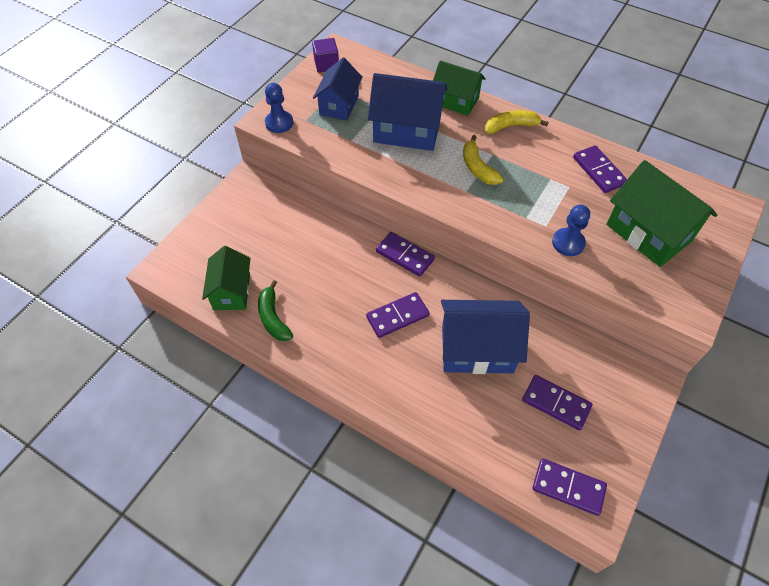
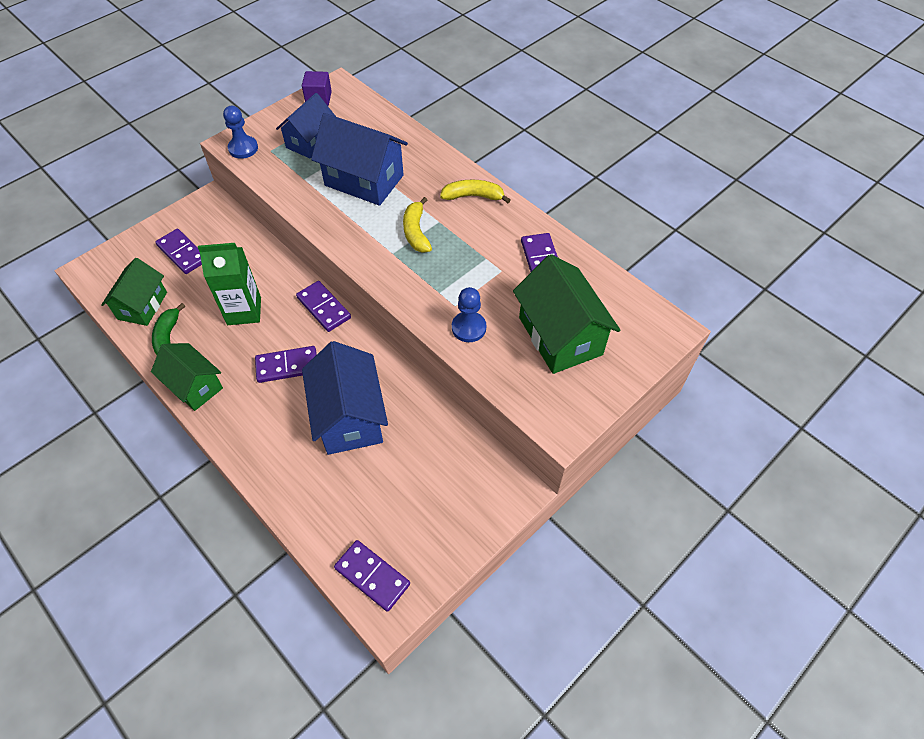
camera: 15 degrees right, 0 degrees up
(332, 275) = (244, 311): none -> green carton
(456, 101) = (429, 159): green house -> green house (194, 386)
(477, 349) = (349, 417): blue house -> blue house turned 60 degrees clockwise
(556, 403) = (402, 490): purple domino -> purple domino (182, 253)

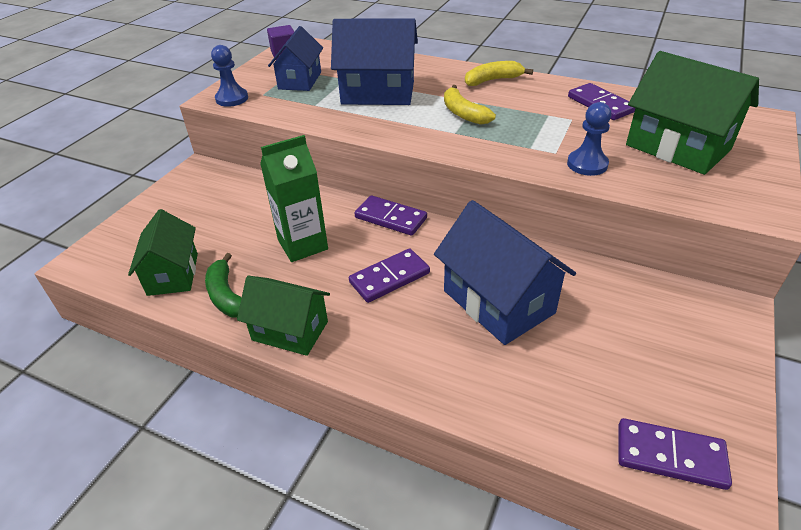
camera: 20 degrees left, 15 degrees down
(182, 253) = (195, 216): purple domino -> none

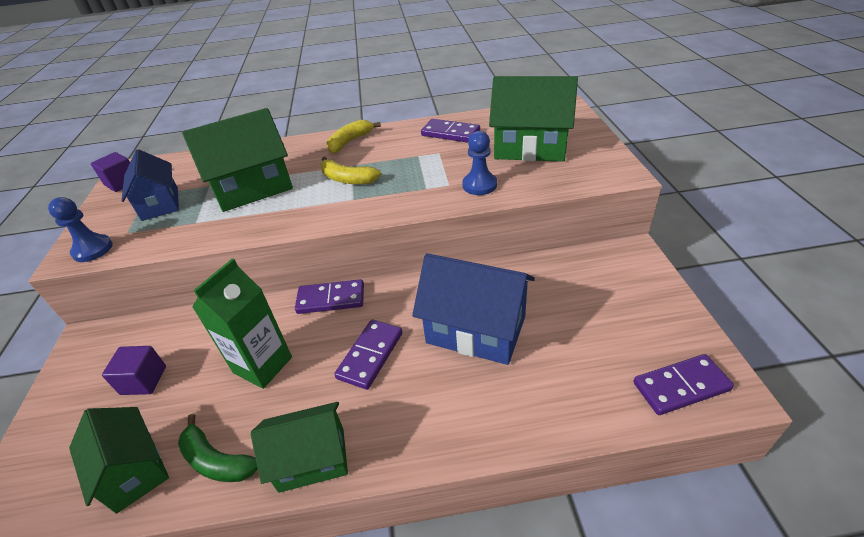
camera: 30 degrees left, 0 degrees up
(216, 216) = (144, 380): none -> purple cube
(378, 93) = (253, 188): blue house -> green house

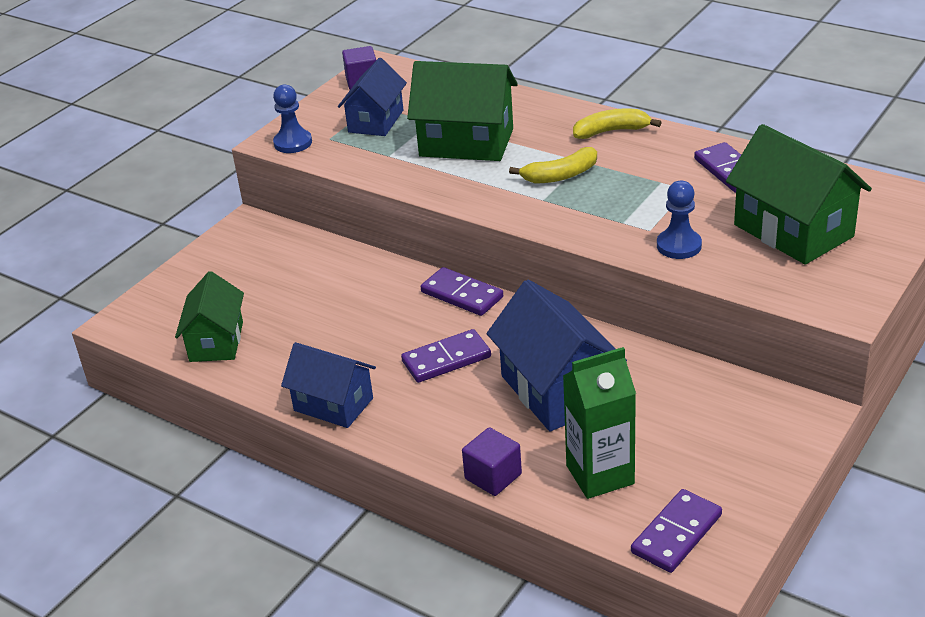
camera: 40 degrees right, 5 degrees down
(144, 380) = (265, 281): purple cube -> purple cube (493, 476)
(217, 460) = (271, 367): green banana -> none
(263, 365) = (358, 319): green carton -> green carton (600, 475)
(312, 459) = (333, 404): green house -> blue house
(347, 179) = (560, 175): yellow banana -> yellow banana turned 90 degrees counterclockwise
(681, 386) = (676, 534): purple domino -> purple domino turned 75 degrees counterclockwise

